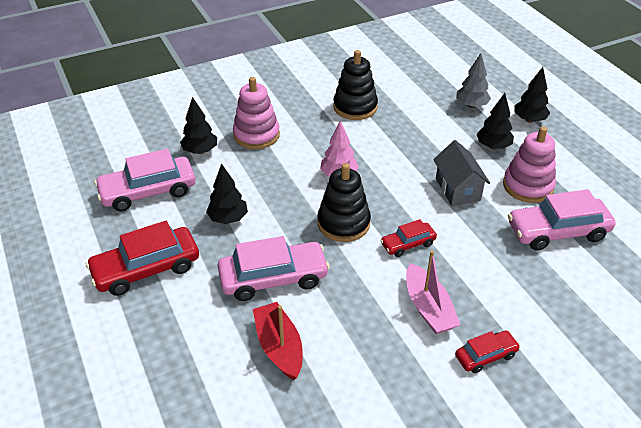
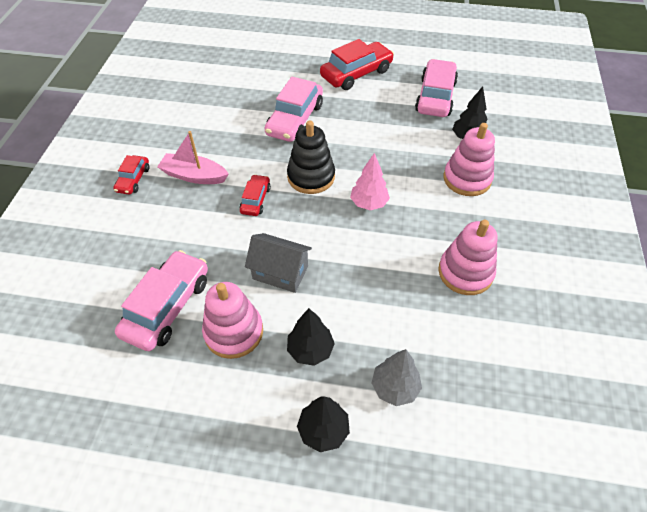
camera: 125 degrees right, 10 degrees up
(146, 269) = (356, 74): red car -> red car turned 45 degrees clockwise
(228, 219) = (371, 122): black tree -> none
(279, 347) = (242, 100): red boat -> none
(355, 107) = (465, 272): black stacking toy -> pink stacking toy

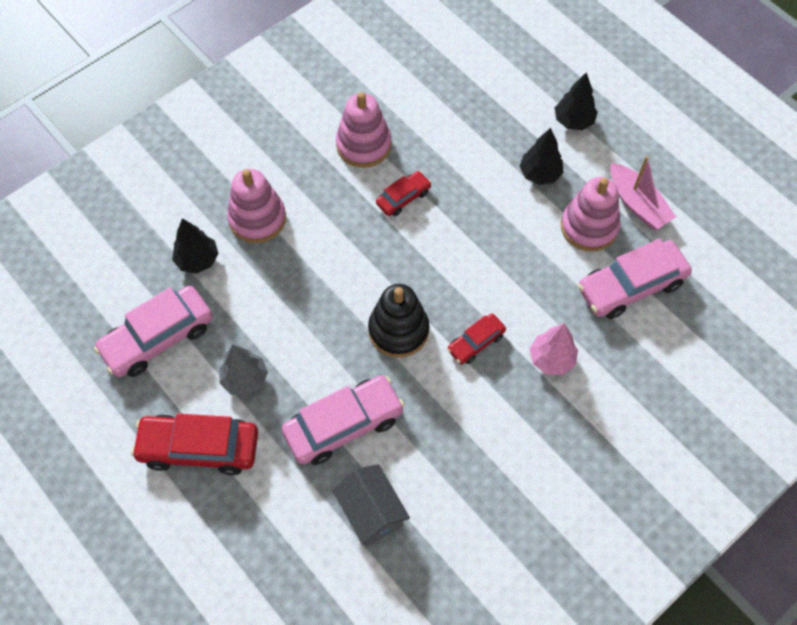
camera: 140 degrees left, 10 degrees up
(133, 179) = (585, 466): red car -> red car (403, 198)
(194, 176) = (516, 422): pink boat -> pink boat (637, 204)
(280, 272) = (513, 250): grey house -> grey house (371, 512)
(369, 203) = (374, 260): pink tree -> pink tree (551, 359)
(395, 387) = (502, 112): grey tree -> grey tree (245, 379)

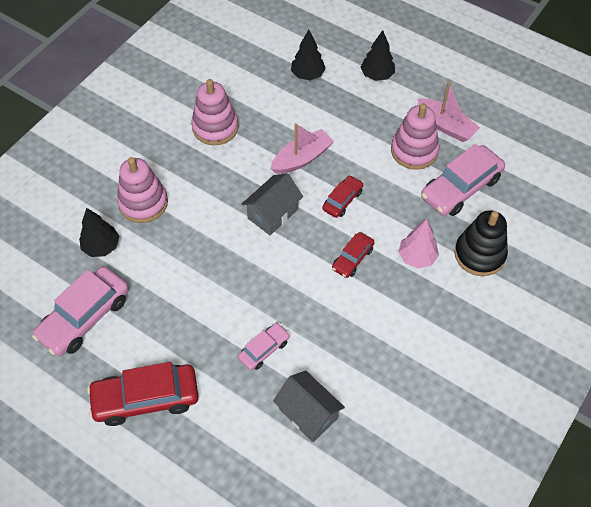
camera: 15 degrees left, 5 degrees down
(245, 379) = (169, 333): grey tree -> none
(343, 425) = (264, 349): pink car -> pink car, size x0.54
(398, 330) = (287, 264): black stacking toy -> black stacking toy (479, 254)
(399, 266) = (273, 214): none -> grey house
(403, 198) = (260, 161): red car -> red car (342, 200)
(453, 206) = (302, 158): none -> pink boat
(540, 174) = (363, 120): black tree -> black tree (307, 75)

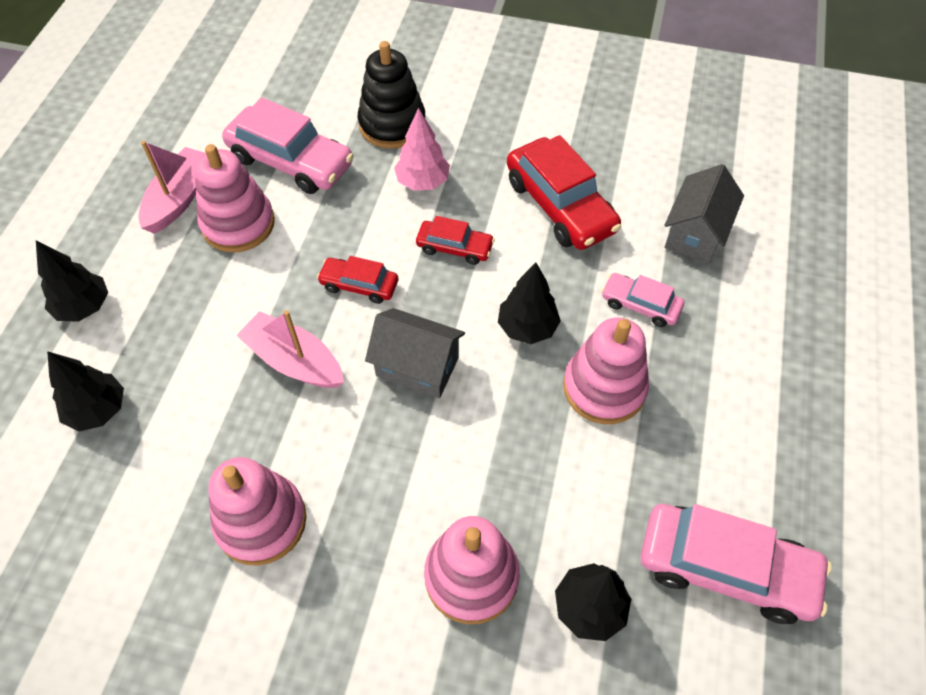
camera: 110 degrees left, 0 degrees up
(146, 398) = (791, 419): red car -> red car (560, 205)
(215, 303) = (604, 388): none -> pink stacking toy
(275, 278) = (527, 327): none -> black tree

